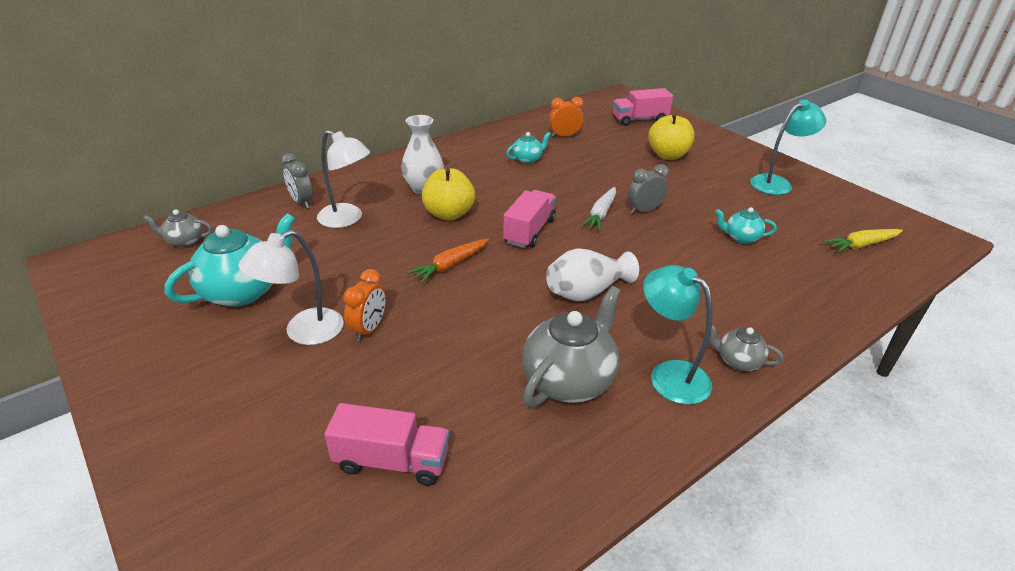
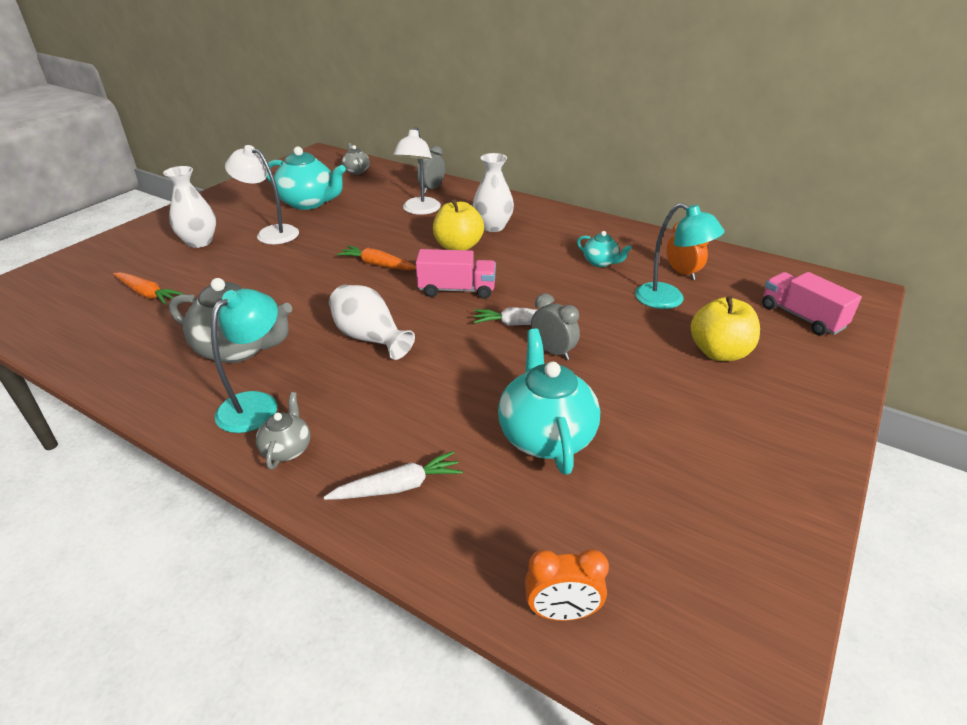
camera: 70 degrees right, 0 degrees up
(269, 402) = (199, 242): none -> white vase
(369, 329) = (281, 253): orange clock -> orange clock (562, 612)
(392, 461) = (147, 294): pink truck -> orange carrot
(741, 237) = (545, 436): turquoise teapot -> turquoise teapot, size x1.94
(777, 183) = (742, 465): turquoise lamp -> turquoise lamp (668, 300)
(787, 310) = (398, 487): none -> white carrot
(861, 245) = (615, 572): yellow carrot -> none

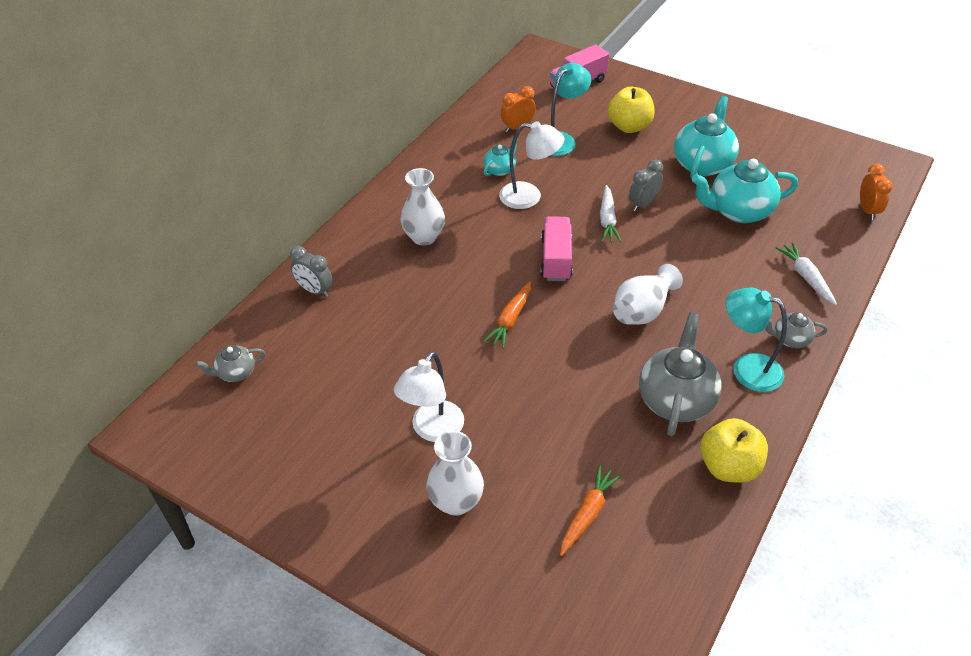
camera: 90 degrees left, 10 degrees up
(309, 203) = (343, 408): turquoise teapot -> turquoise teapot (703, 164)
(419, 210) = (377, 297): white lamp -> white lamp (529, 197)
(458, 247) = (469, 261): yellow apple -> yellow apple (728, 467)

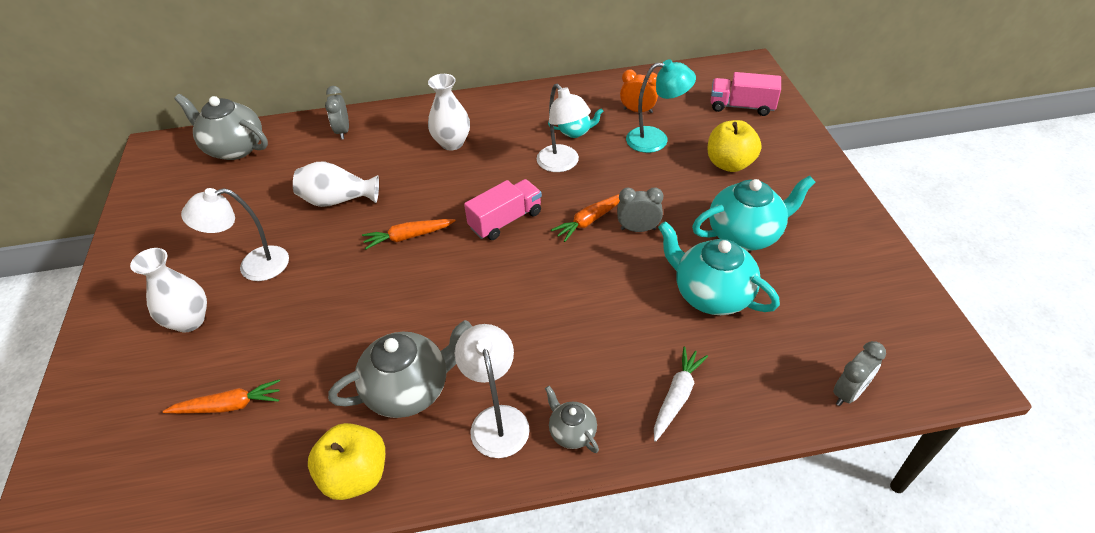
camera: 50 degrees right, 0 degrees up
(236, 373) = (234, 148): grey teapot -> grey teapot, size x1.94
(607, 220) = (589, 220): white carrot -> orange carrot
(642, 310) = (500, 305): white vase -> white vase (338, 200)
(747, 369) = (497, 419): turquoise lamp -> white lamp
(867, 210) = (848, 393): orange clock -> grey clock

